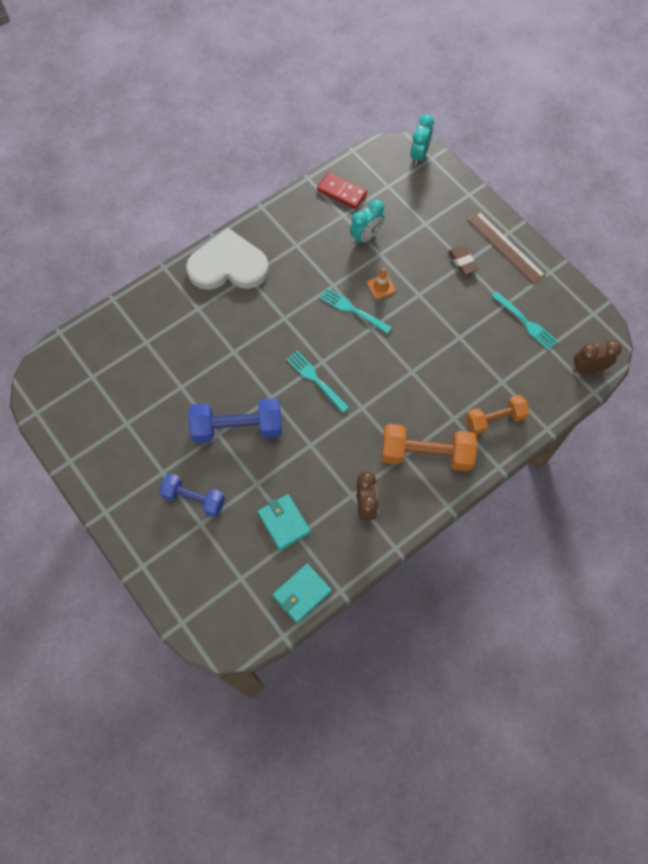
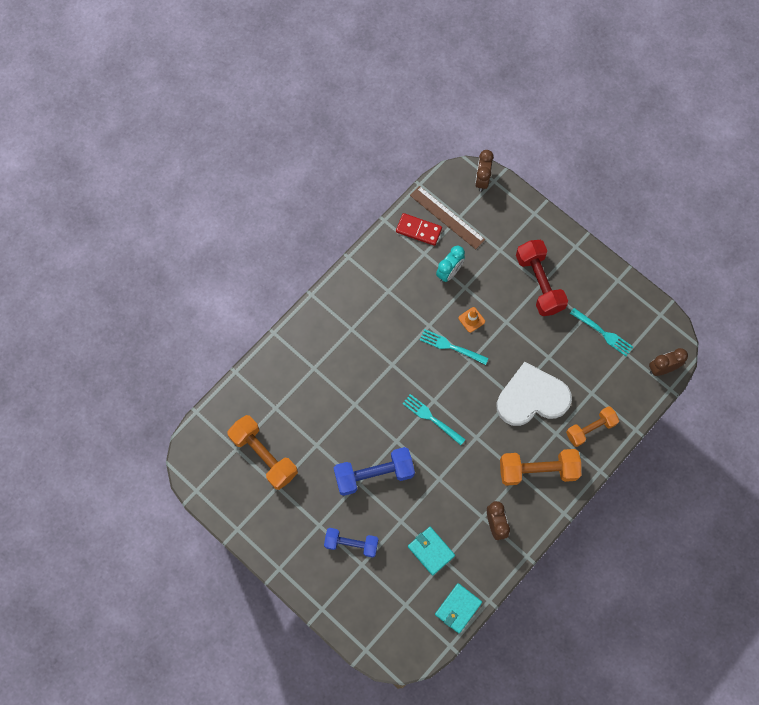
camera: 10 degrees left, 5 degrees up
(120, 388) = (264, 455): none -> orange dumbbell
(228, 265) = (331, 321): white heart -> white heart (532, 397)
(419, 155) = (482, 180): turquoise clock -> brown clock
(462, 262) = (539, 283): brown eraser -> red dumbbell
(505, 247) = (575, 262): brown ruler -> brown ruler (447, 217)

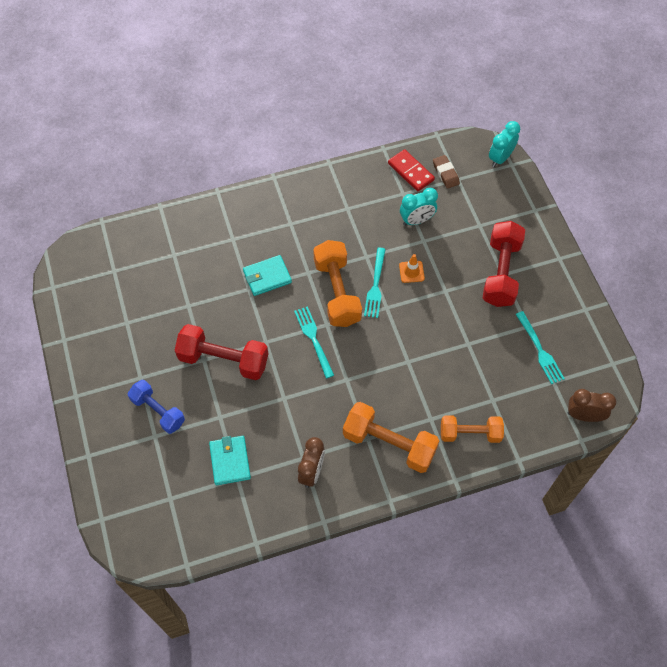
camera: 30 degrees right, 10 degrees down
(264, 455) = (134, 289): orange dumbbell -> orange dumbbell (337, 292)
(374, 474) = (223, 360): blue dumbbell -> red dumbbell
(447, 217) = (445, 173): brown ruler -> brown eraser
(451, 346) = (375, 285): turquoise fork -> turquoise fork turned 135 degrees counterclockwise
(458, 608) = (219, 532): turquoise wallet -> turquoise wallet (267, 277)
(482, 180) = (500, 158): brown clock -> turquoise clock
(532, 397) = (427, 372): white heart -> none

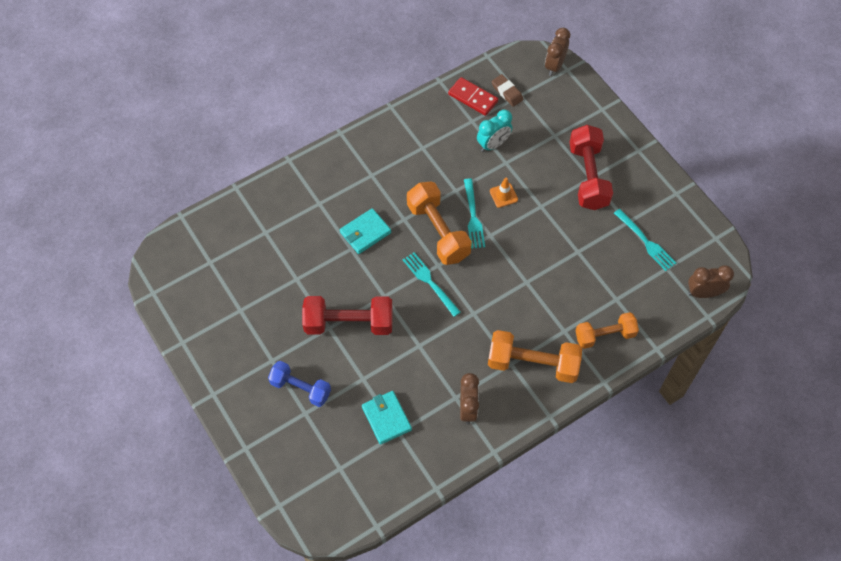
camera: 15 degrees left, 0 degrees up
(500, 158) = (554, 66): turquoise clock -> brown clock

